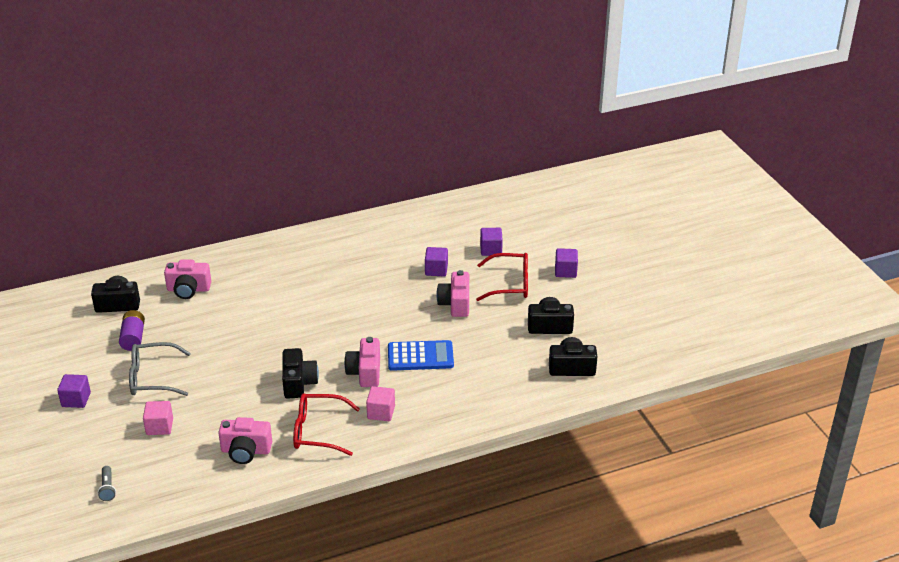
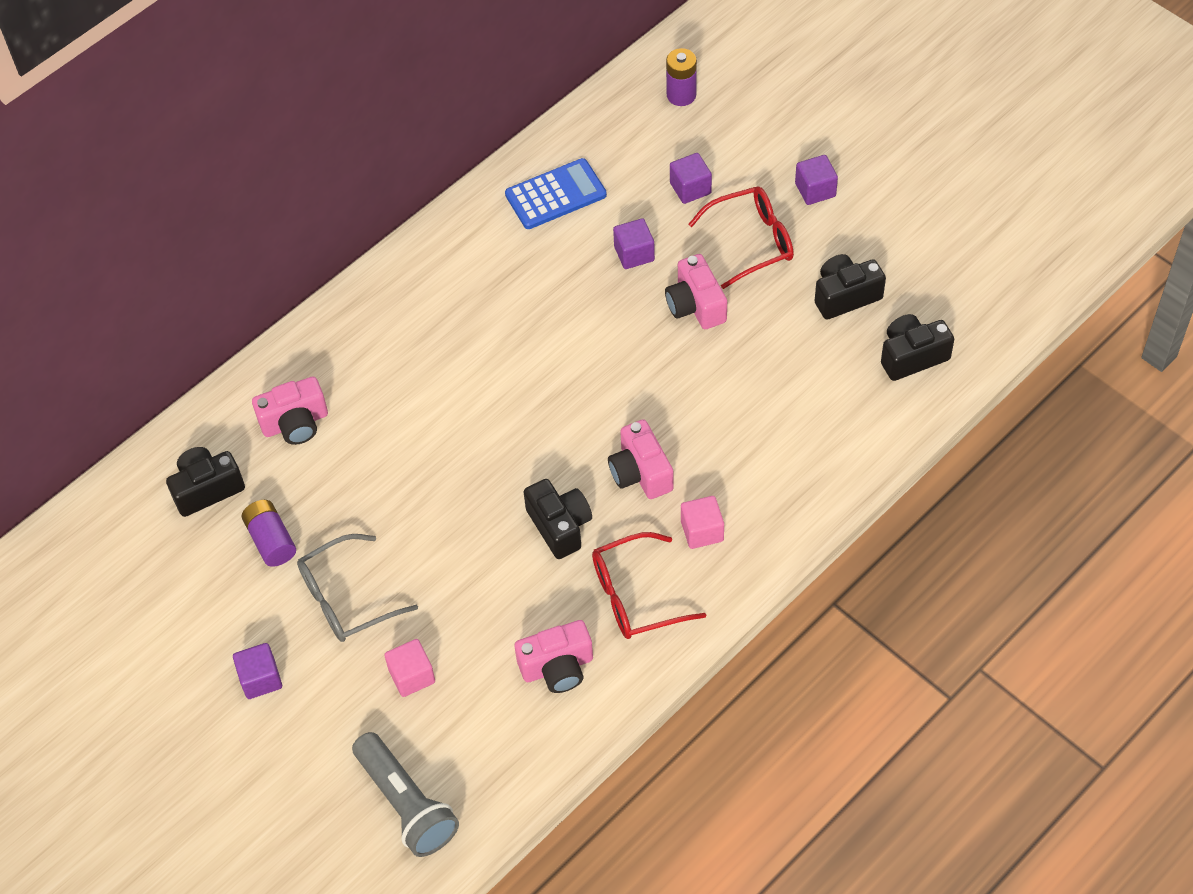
camera: 20 degrees left, 20 degrees up
(108, 488) = (406, 804): grey flashlight -> grey flashlight, size x2.23
(420, 356) = (700, 416): blue calculator -> blue calculator (555, 195)
(515, 207) = (681, 95): none -> purple battery

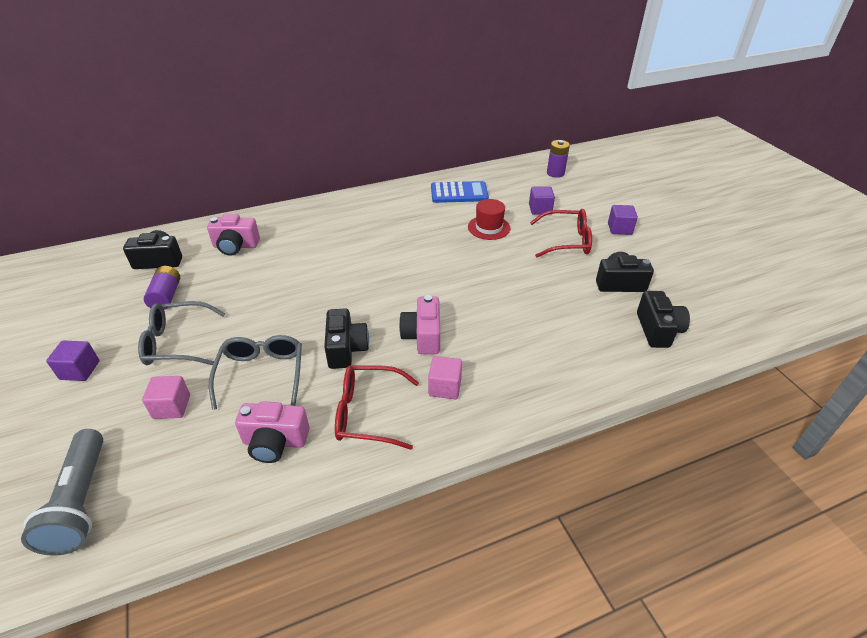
camera: 20 degrees right, 15 degrees down
(482, 597) = (261, 373): none -> grey glasses
(634, 254) = (489, 227): purple cube -> red hat
(695, 305) = (513, 260): pink camera -> none
(912, 356) = (658, 330): black camera -> black camera turned 90 degrees clockwise

